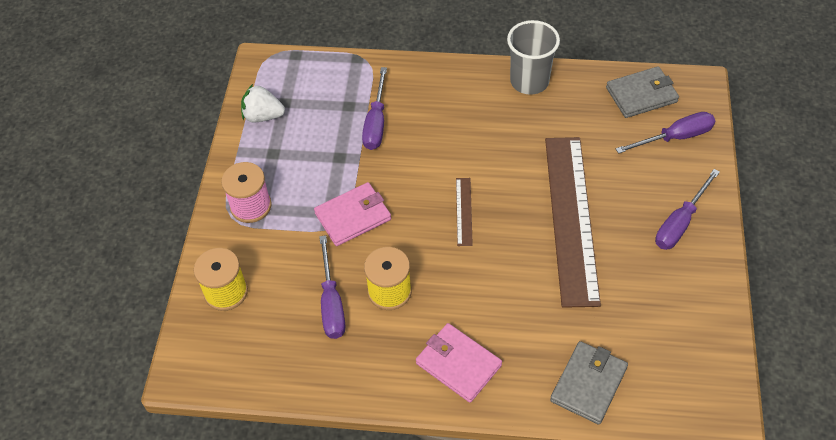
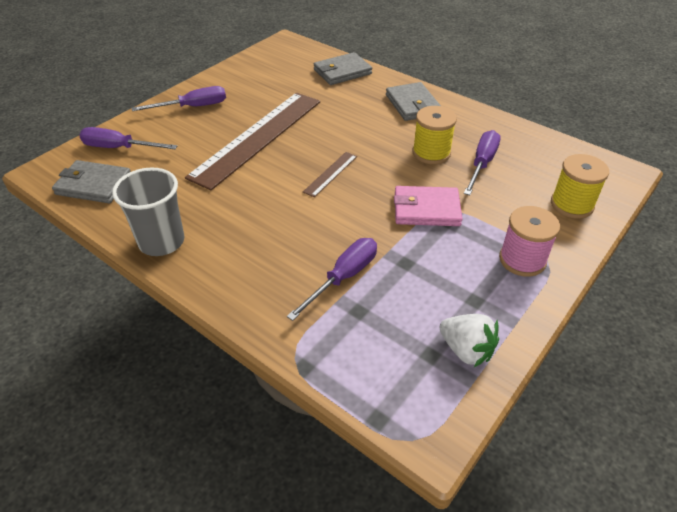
camera: 150 degrees left, 10 degrees down
(458, 364) = (412, 104): pink wallet -> grey wallet

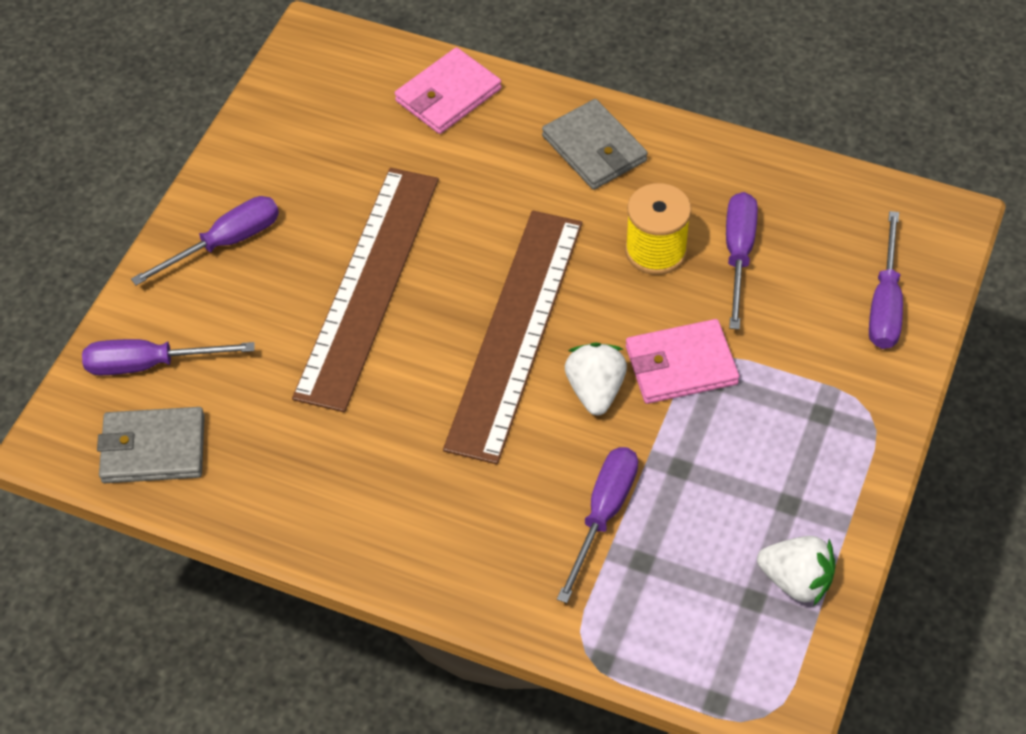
camera: 15 degrees left, 10 degrees up
(161, 242) = (318, 524): grey cup -> none
(330, 174) = (515, 332): brown ruler -> brown ruler, size x2.45
(342, 72) = (448, 95): grey wallet -> pink wallet
(366, 211) = (595, 391): none -> white strawberry
(522, 260) = (835, 421): pink spool -> none
(571, 205) = (885, 303): yellow spool -> purple screwdriver

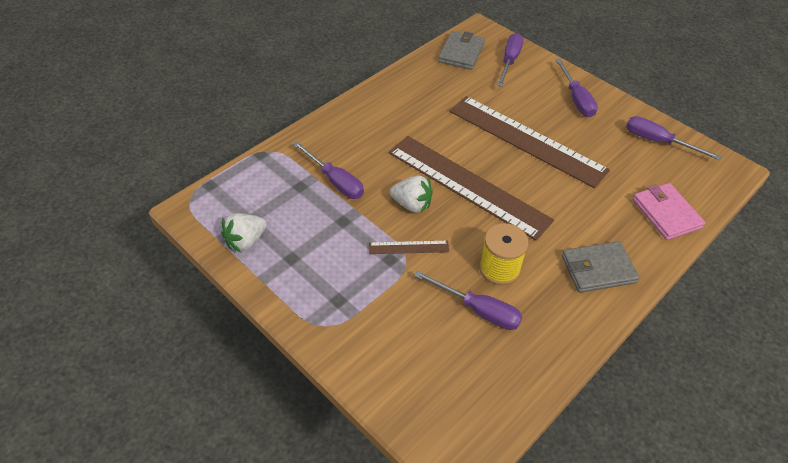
camera: 110 degrees right, 5 degrees down
(681, 365) = (409, 247): pink wallet -> brown ruler
(885, 303) = (400, 376): purple screwdriver -> purple screwdriver (658, 141)

